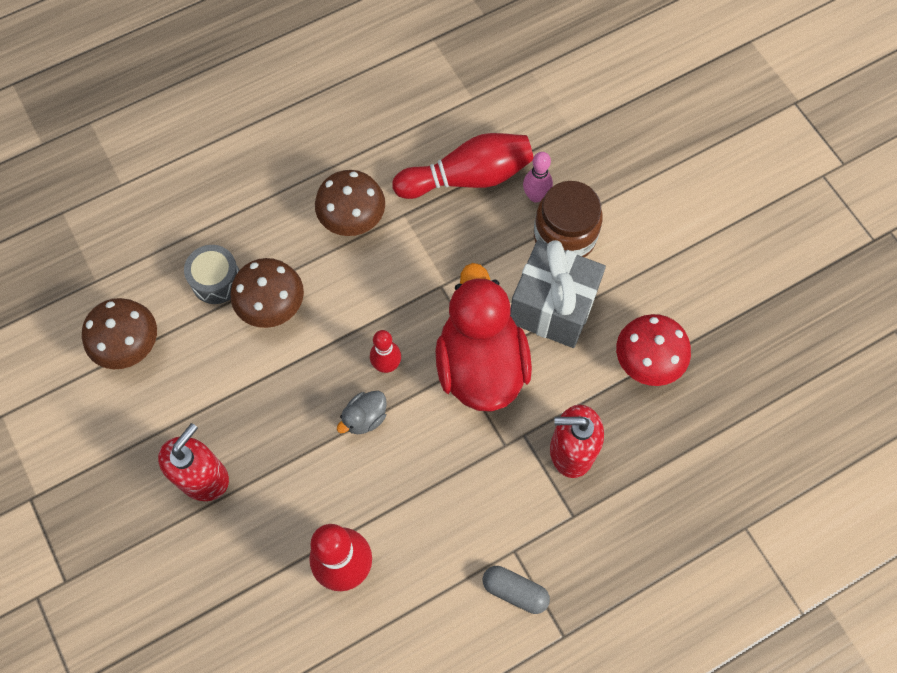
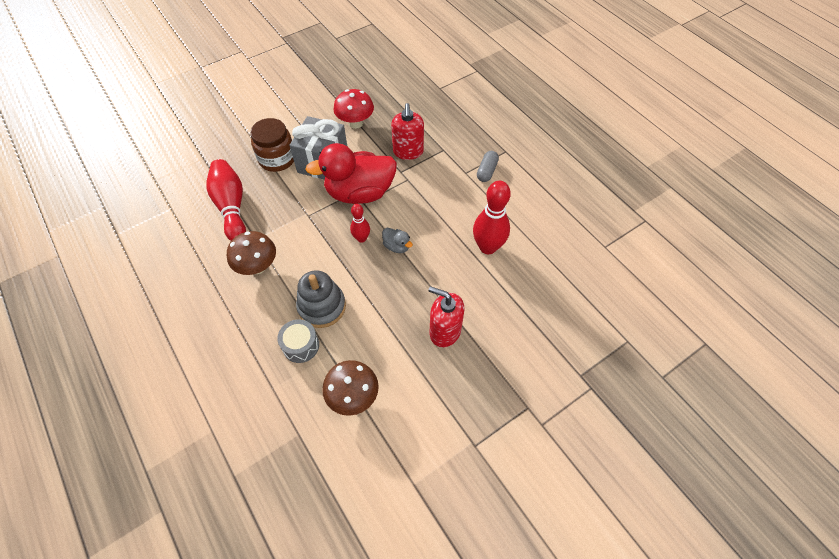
camera: 95 degrees left, 10 degrees down
(273, 307) = (322, 306): brown mushroom -> grey stacking toy
(535, 196) = (248, 173): pink bowling pin -> none

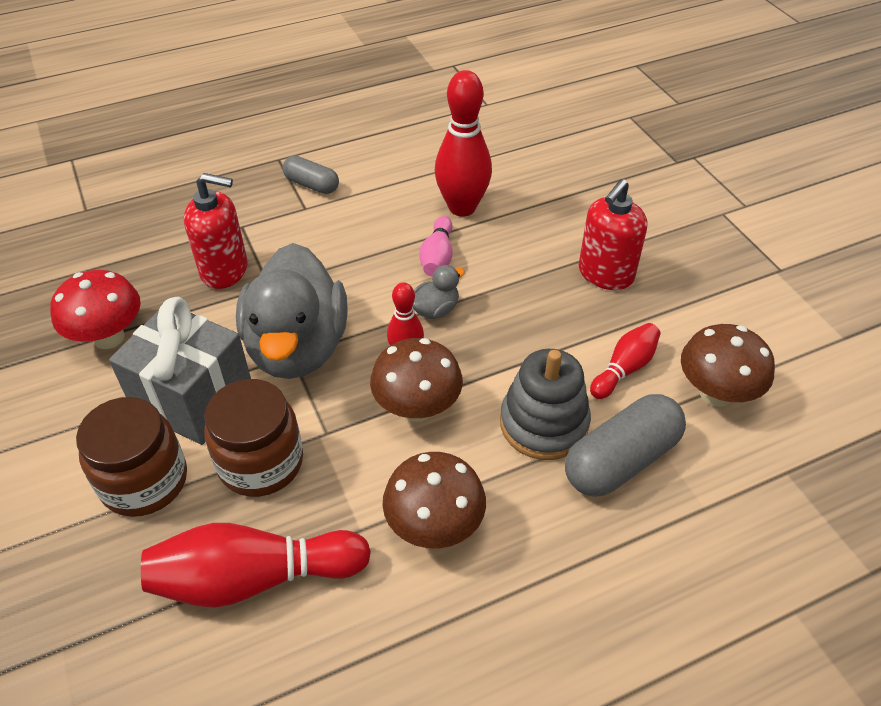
camera: 80 degrees left, 10 degrees down
(289, 195) = (261, 462): none -> brown jar
(301, 345) = (621, 460): grey drum -> grey capsule
(326, 249) = (417, 408): none -> brown mushroom
(360, 193) = (297, 347): red duck -> grey duck
(366, 345) = (624, 369): none -> red bowling pin
(440, 241) = (437, 257): none -> pink bowling pin

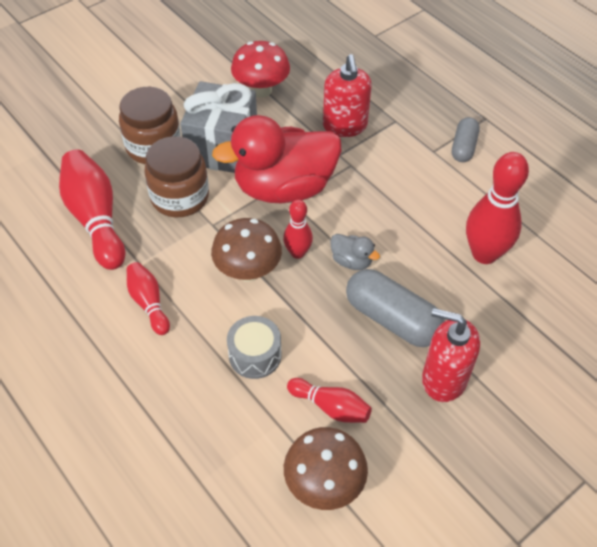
camera: 75 degrees right, 5 degrees up
(297, 347) = (284, 188): grey duck -> red duck
(434, 526) = (149, 303): brown mushroom -> red bowling pin
(437, 257) = (413, 249): pink bowling pin -> none
(543, 424) = (255, 355): grey stacking toy -> grey drum
(621, 460) = (232, 414): grey capsule -> grey capsule (392, 319)

